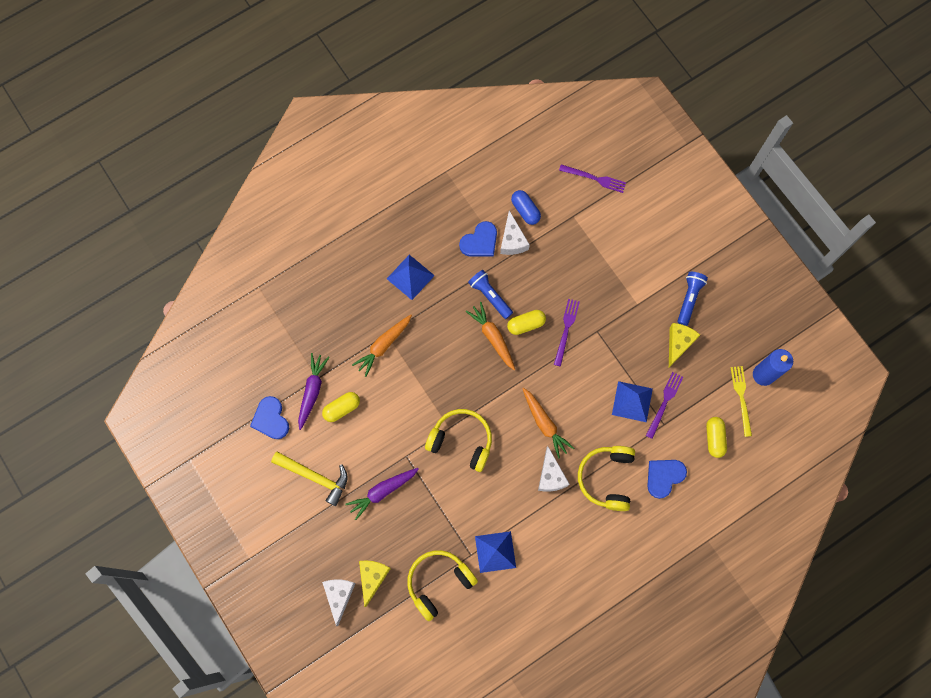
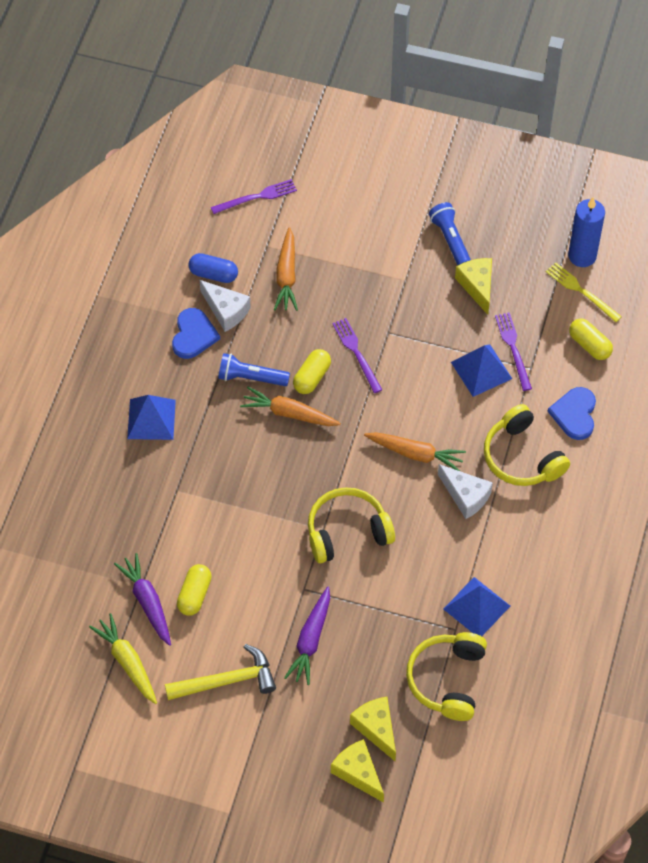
camera: 40 degrees left, 15 degrees down
(271, 419) = (127, 662): blue heart -> yellow carrot
(339, 596) = (358, 773): white cheese -> yellow cheese
(383, 345) = (183, 503): orange carrot -> orange carrot (286, 276)

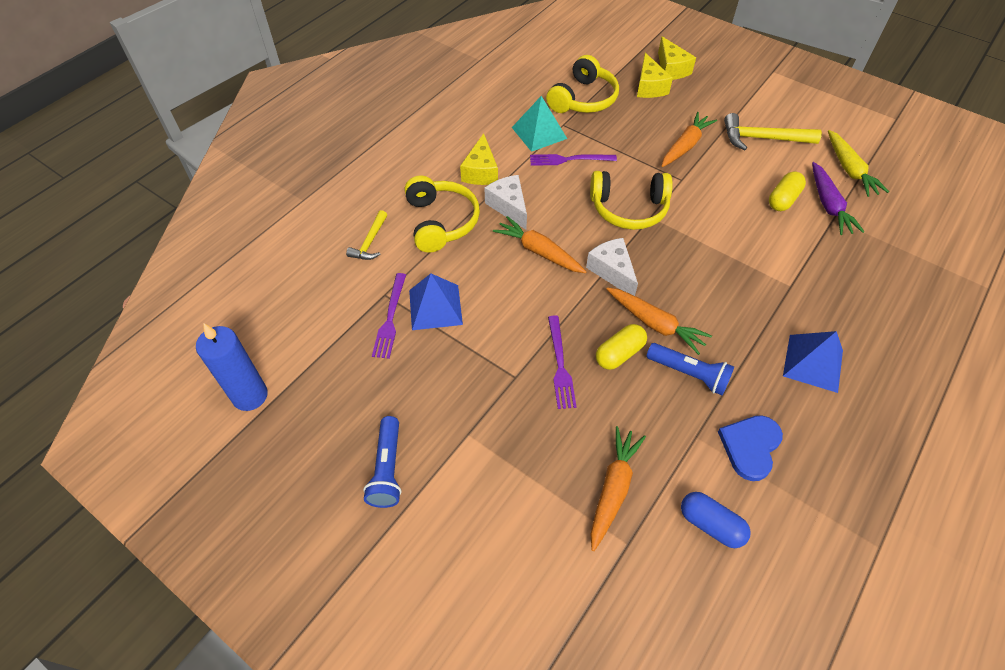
camera: 160 degrees left, 5 degrees down
(226, 311) = (703, 466): white cheese -> white cheese (612, 271)
(257, 197) = (622, 634): purple fork -> purple fork (569, 159)
(310, 640) = (685, 146): purple carrot -> orange carrot
(476, 607) = (539, 133): blue pyramid -> turquoise pyramid
(477, 286) = (388, 398): yellow cheese -> yellow cheese (481, 171)
(574, 414) = (370, 242): blue heart -> yellow hammer
(581, 291) = (280, 356): yellow fork -> none
(589, 345) = (312, 298): yellow capsule -> none

